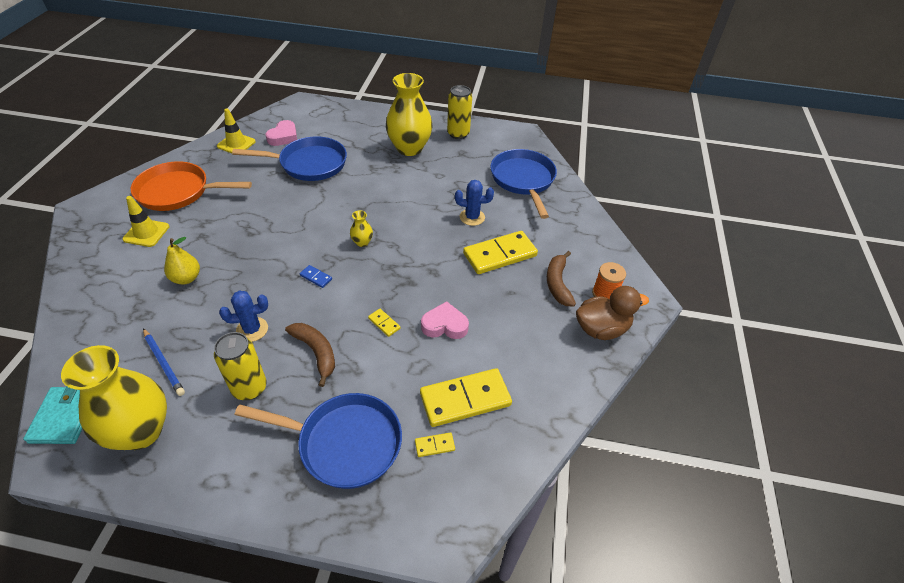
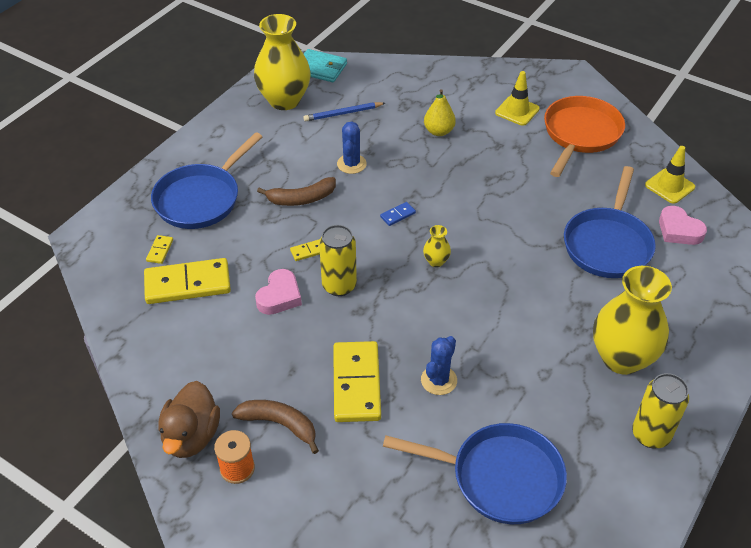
camera: 115 degrees right, 0 degrees up
(249, 388) = (288, 155): yellow can -> yellow can (339, 286)
(465, 399) = (187, 284): yellow domino -> yellow domino turned 75 degrees clockwise

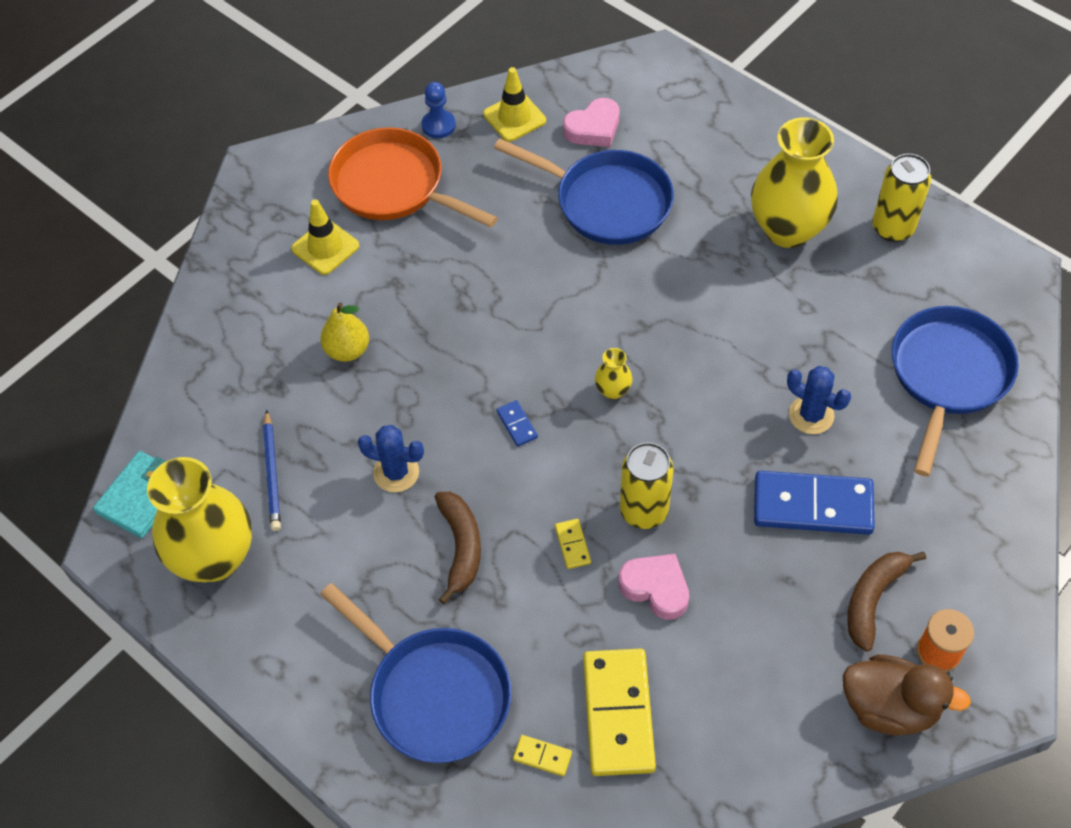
camera: 80 degrees left, 10 degrees up
(356, 384) = (812, 506): yellow domino -> blue domino
(644, 148) = (438, 125): none -> blue pawn

